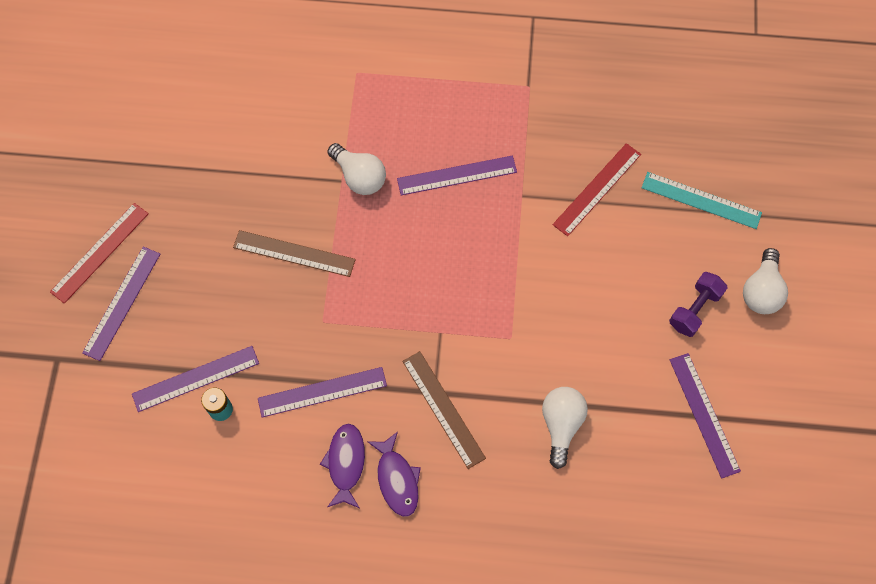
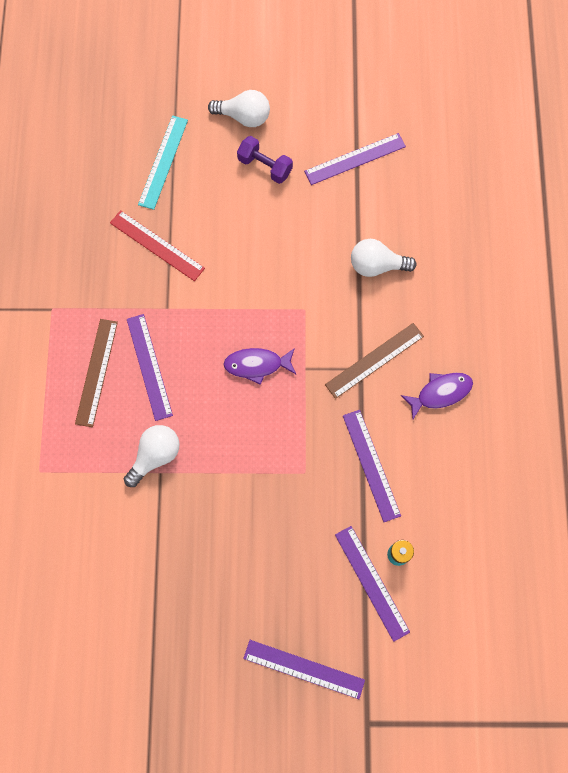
camera: 95 degrees left, 5 degrees up
(100, 252) = (253, 702): red ruler -> none
(294, 253) = (239, 508): brown ruler -> brown ruler (96, 372)
(346, 463) = (432, 437): purple fish -> purple fish (257, 365)

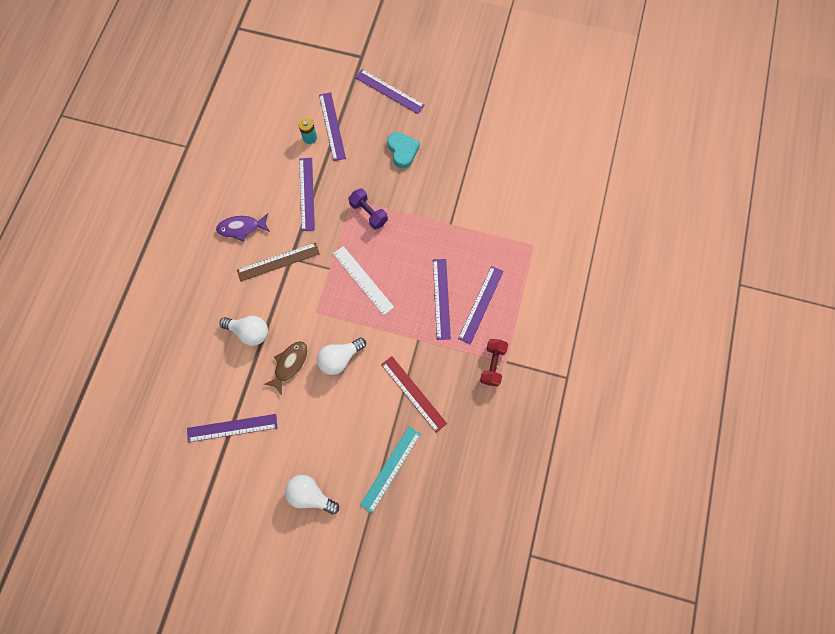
camera: 165 degrees left, 0 degrees up
(68, 302) = (492, 364): none -> red dumbbell
(96, 372) = (481, 304): brown ruler -> purple ruler
(155, 456) = (451, 235): white light bulb -> white light bulb (340, 358)
(255, 569) = (402, 151): none -> turquoise heart
(257, 365) = (363, 280): purple fish -> white ruler
(265, 166) = (307, 441): purple dumbbell -> purple dumbbell (369, 213)
(314, 241) = (289, 364): none -> brown fish

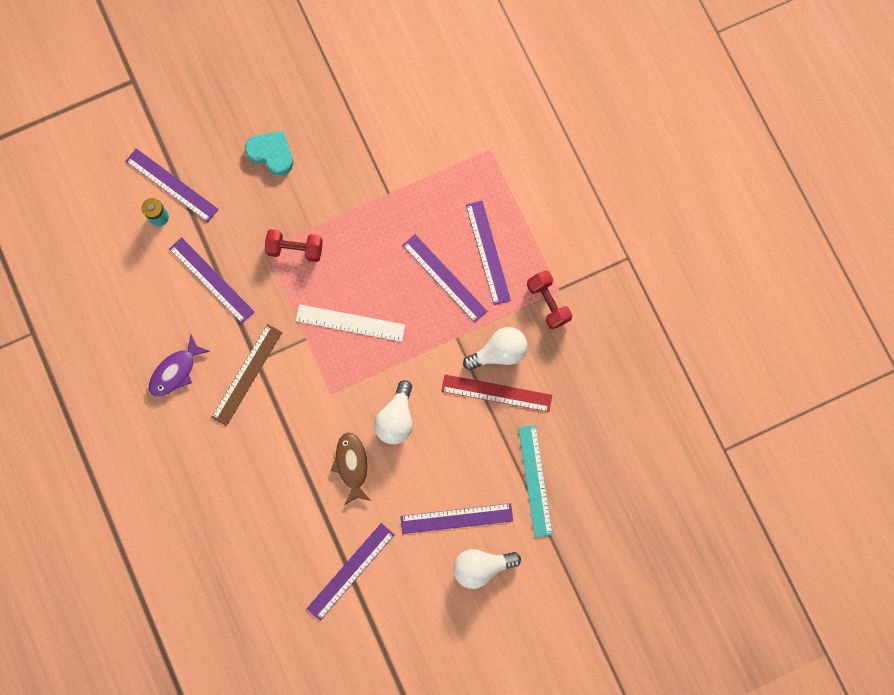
camera: 40 degrees left, 5 degrees up
(249, 332) = (282, 467): white light bulb -> white light bulb (499, 352)
(369, 213) = (295, 249): purple dumbbell -> red dumbbell
(389, 91) = (199, 97): purple ruler -> purple ruler (456, 518)

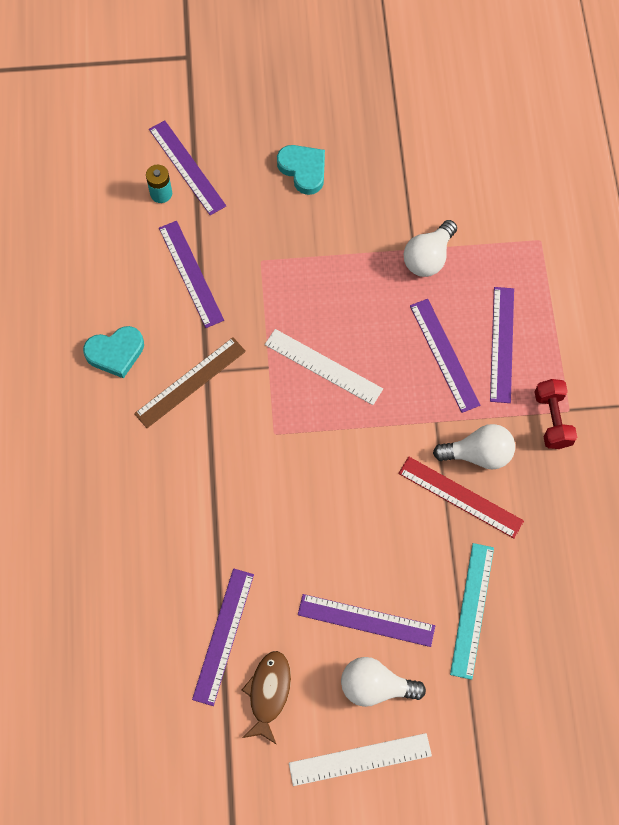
camera: 20 degrees right, 10 degrees down
(175, 371) = (115, 353): purple fish -> turquoise heart
(295, 249) = (292, 271): red dumbbell -> none
(350, 571) = (223, 636): purple ruler -> purple ruler turned 45 degrees counterclockwise
(352, 465) = (268, 519): brown fish -> brown fish (268, 693)
(396, 418) = (337, 485): white light bulb -> white light bulb (428, 258)
(488, 626) = (360, 759): none -> white ruler

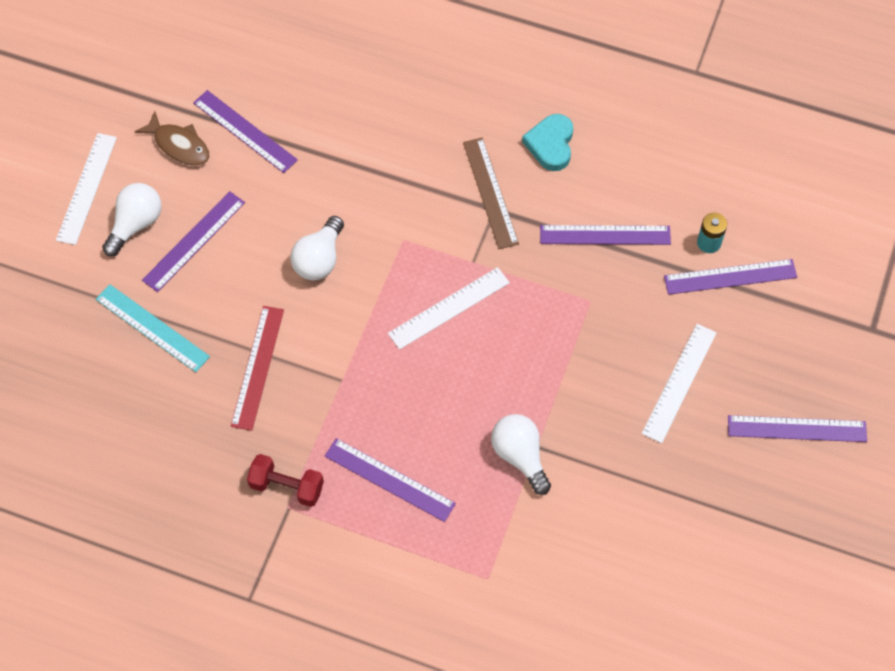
camera: 115 degrees right, 5 degrees down
(303, 170) = (679, 382): turquoise heart -> white ruler
(444, 354) = (406, 420): purple ruler -> purple ruler (797, 429)
(460, 497) = (258, 367): red ruler -> red ruler turned 45 degrees counterclockwise
(478, 454) = (289, 402): white light bulb -> white light bulb (319, 259)

